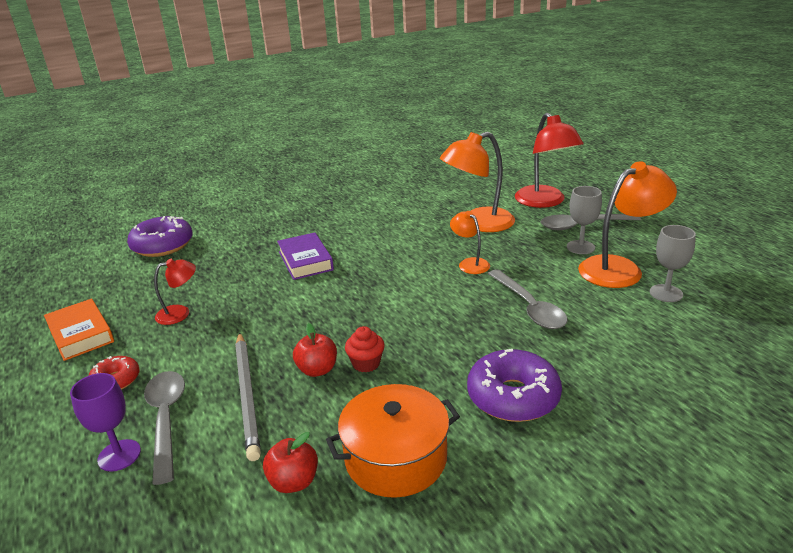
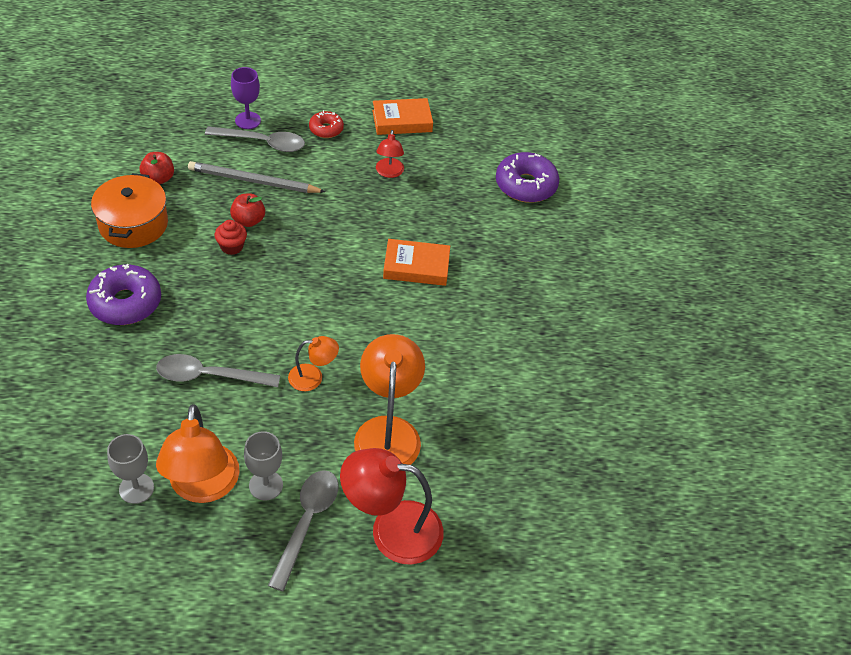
camera: 110 degrees right, 20 degrees up
(305, 261) = (416, 266): purple book -> orange book

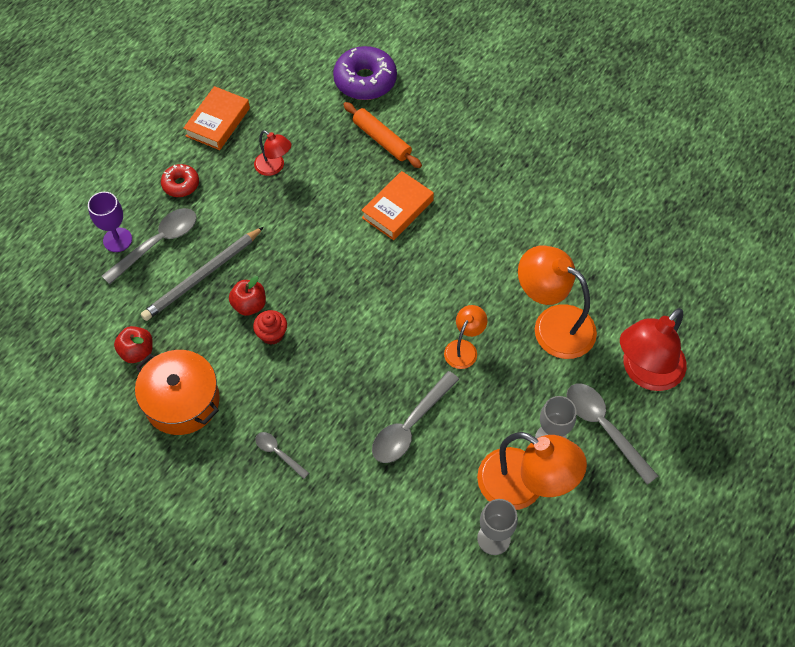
camera: 50 degrees left, 10 degrees up
(125, 303) = (278, 453): purple donut -> grey spoon
(476, 224) = (381, 140): none -> orange rolling pin

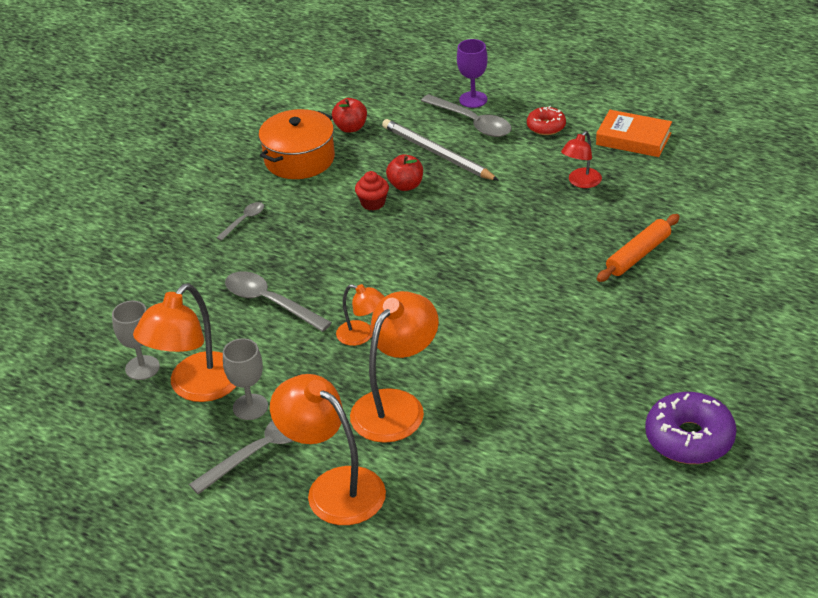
camera: 90 degrees right, 20 degrees down
(365, 80) = (725, 235): purple donut -> purple donut (689, 438)
(397, 209) = (541, 274): orange book -> none
(645, 372) = (334, 487): red lamp -> orange lamp

